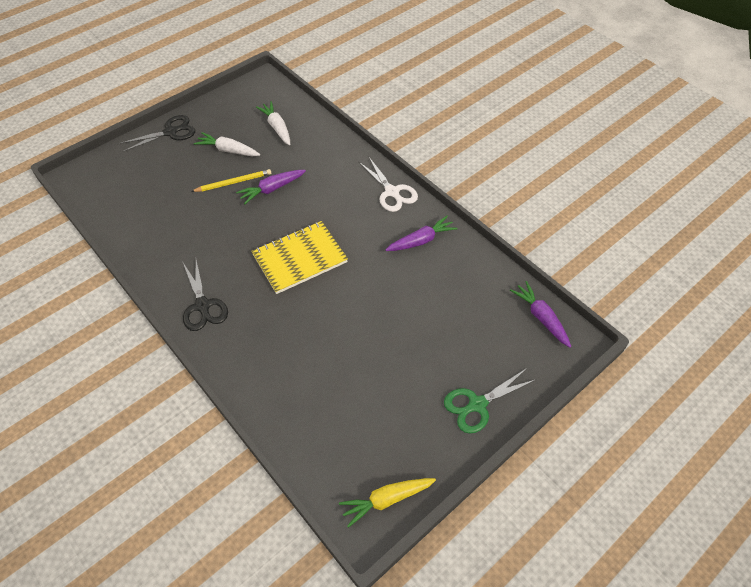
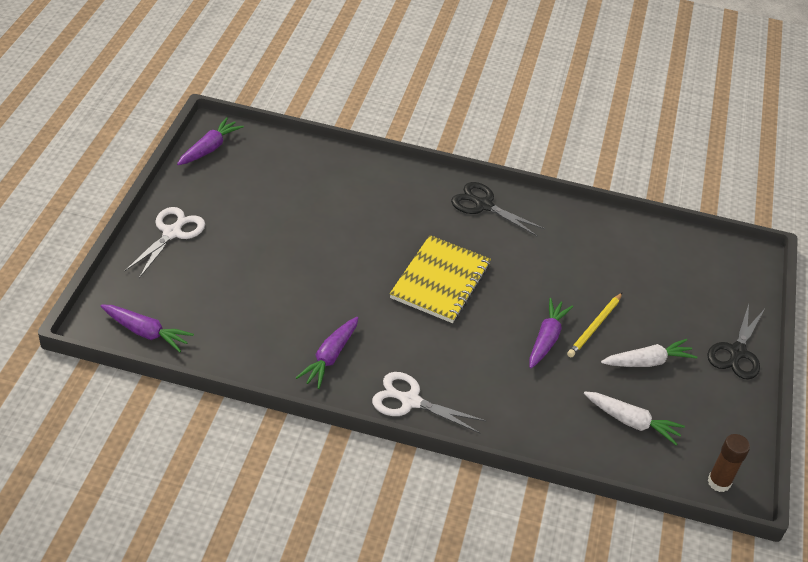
camera: 140 degrees right, 10 degrees down
(267, 86) = (719, 482): none -> brown glue stick
(387, 499) = (209, 148): yellow carrot -> purple carrot
(477, 405) = (172, 233): green scissors -> white scissors

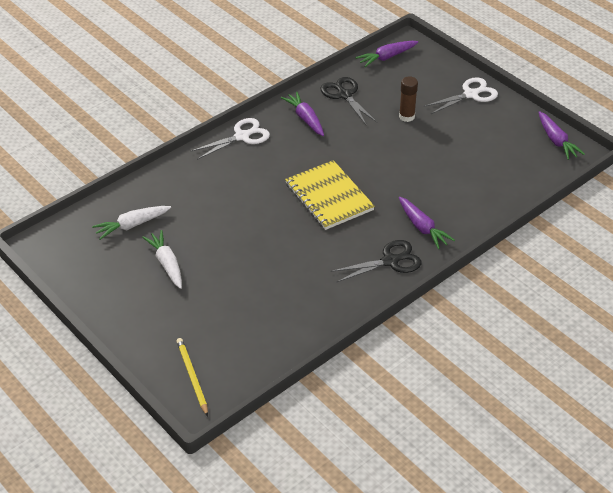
camera: 130 degrees right, 0 degrees up
(172, 233) = (471, 94): white scissors -> white scissors turned 90 degrees counterclockwise
(546, 339) = (232, 223): purple carrot -> purple carrot (422, 227)
(594, 327) = (220, 254): yellow pencil -> yellow pencil (192, 377)
(647, 362) = (167, 264): white carrot -> white carrot turned 135 degrees clockwise
(719, 482) = (52, 239): brown glue stick -> brown glue stick (406, 116)
(736, 352) = (126, 321): black scissors -> black scissors (344, 95)

